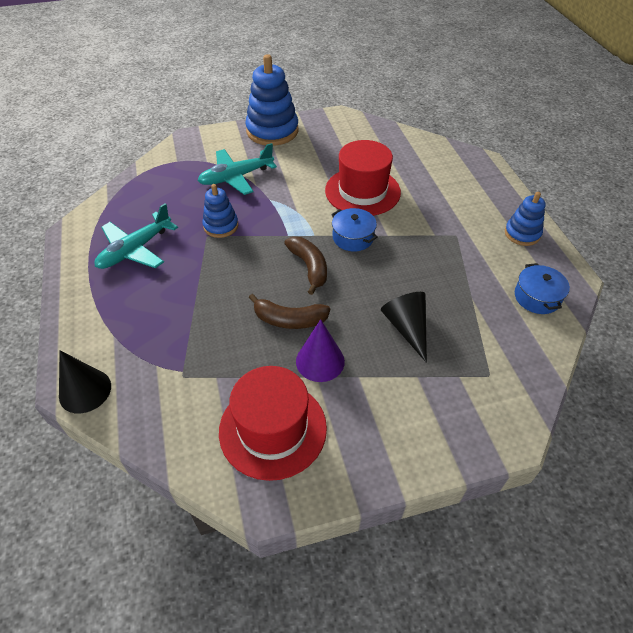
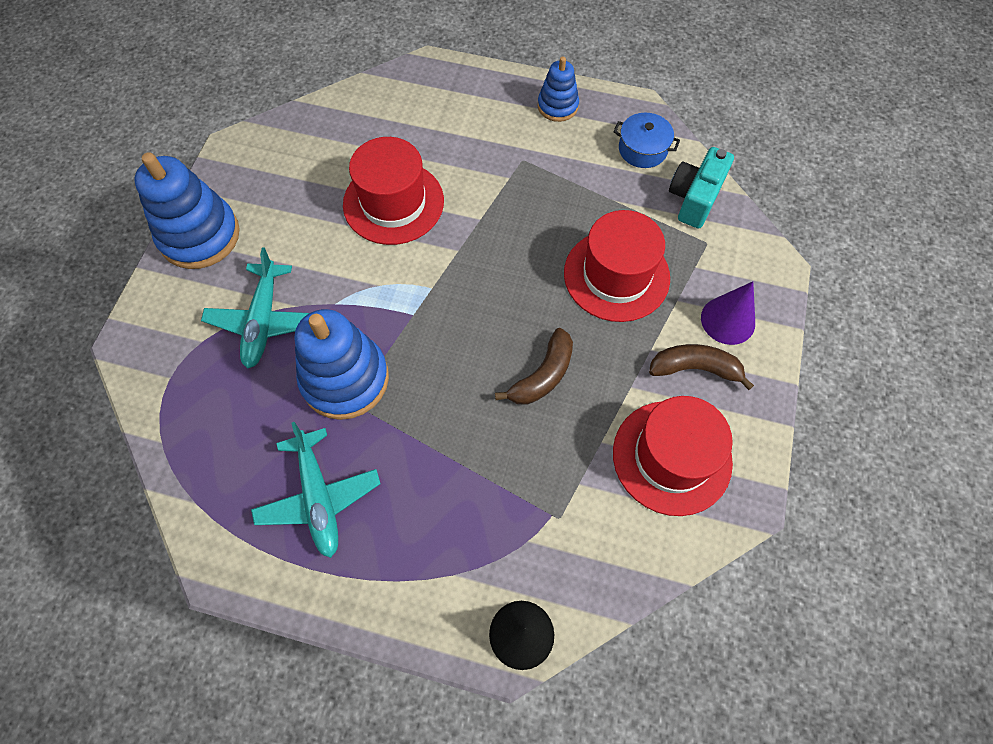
camera: 60 degrees left, 15 degrees up
(221, 226) = (345, 379): blue stacking toy -> blue stacking toy, size x1.78
(309, 267) = (478, 318): brown banana -> brown banana (695, 368)
(320, 361) = (613, 374): purple cone -> purple cone (728, 320)
(353, 237) = (461, 252): blue pot -> none
(407, 328) = (616, 275): black cone -> red hat
(524, 349) = (694, 199): none -> turquoise camera

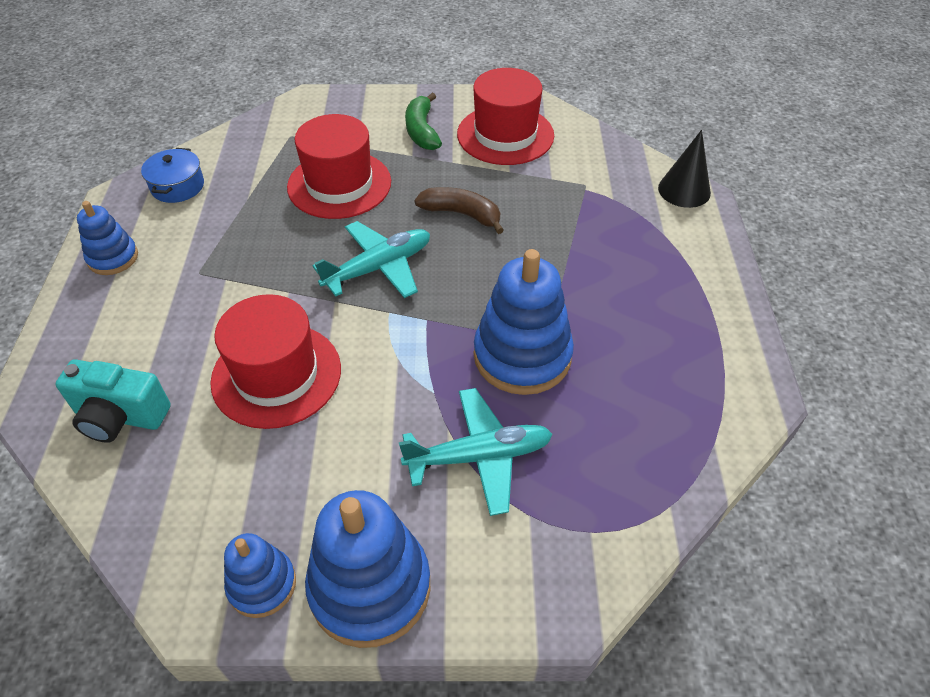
camera: 105 degrees left, 15 degrees down
(230, 180) = (262, 584): none -> blue stacking toy
(319, 497) = (652, 340): turquoise plane -> turquoise plane (379, 267)
(694, 199) = (239, 147): turquoise camera -> turquoise camera (120, 417)
(695, 368) = (422, 131): brown banana -> green banana
(728, 320) = (369, 118): purple cone -> none

